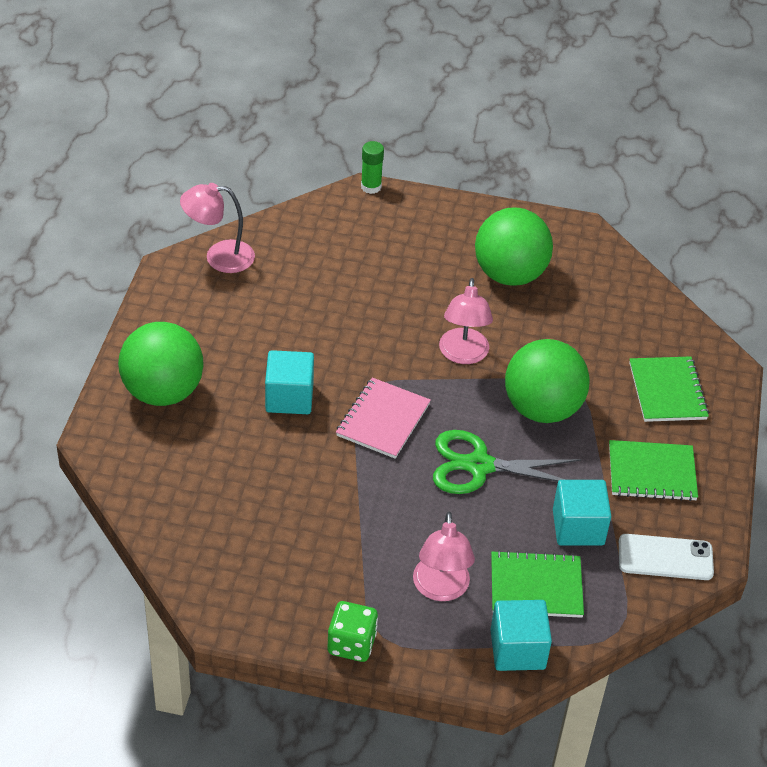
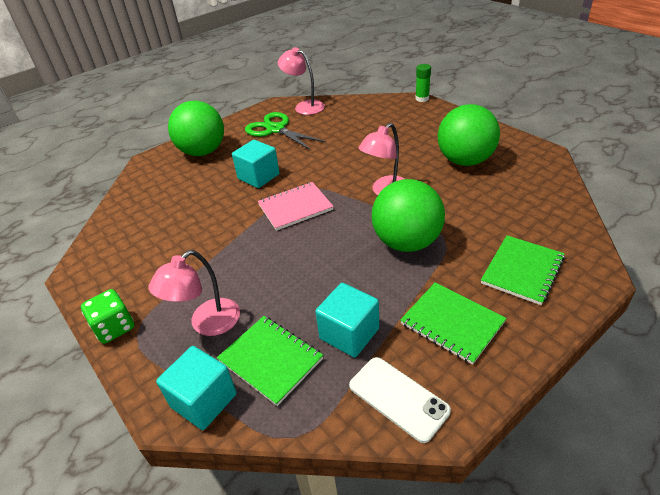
camera: 45 degrees right, 5 degrees down
(479, 466) = (324, 258): green scissors -> green scissors (276, 129)

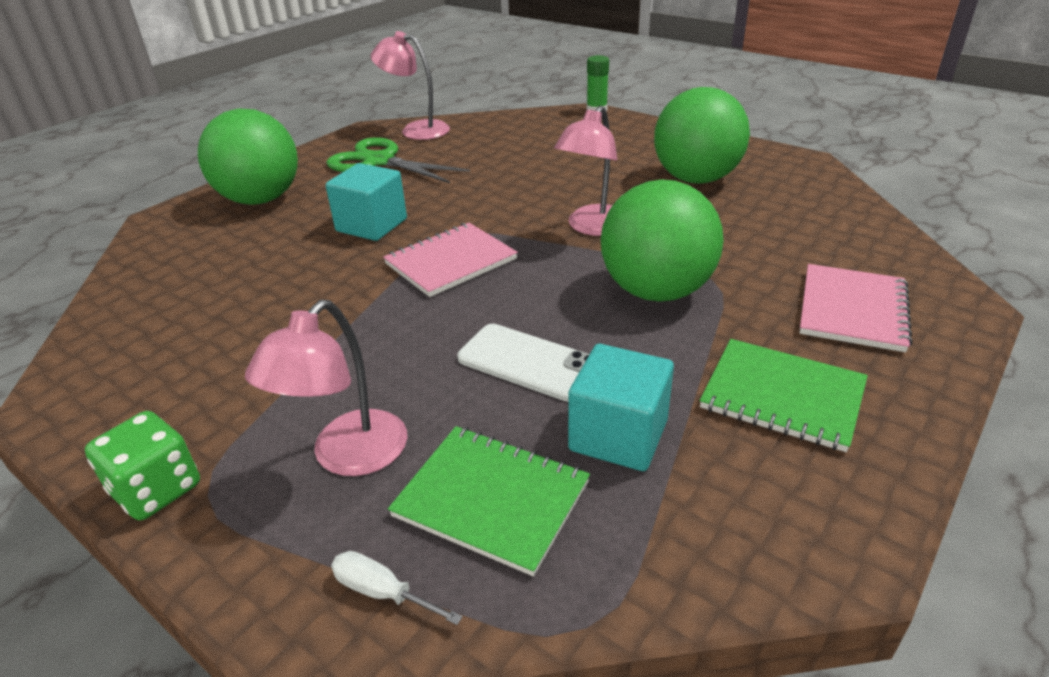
camera: 15 degrees left, 5 degrees down
(204, 400) = (382, 592): turquoise cube -> white screwdriver
(398, 398) = (748, 525): white phone -> white phone (528, 362)
(522, 270) = (852, 310): green notebook -> pink notebook

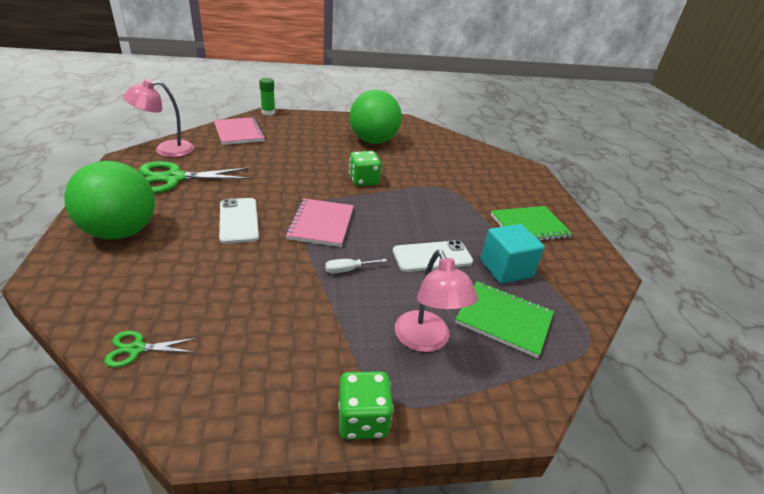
camera: 50 degrees left, 0 degrees up
(120, 308) = (137, 349): none -> green scissors
(371, 225) = (239, 220): turquoise cube -> white phone
(382, 592) = (524, 380): white screwdriver -> white screwdriver (348, 270)
(491, 499) = (504, 319): green notebook -> green notebook turned 45 degrees clockwise
(593, 227) = (363, 180): pink lamp -> green dice
(656, 291) = (433, 202): green ball -> none
(852, 310) = (504, 183): pink notebook -> pink notebook (239, 132)

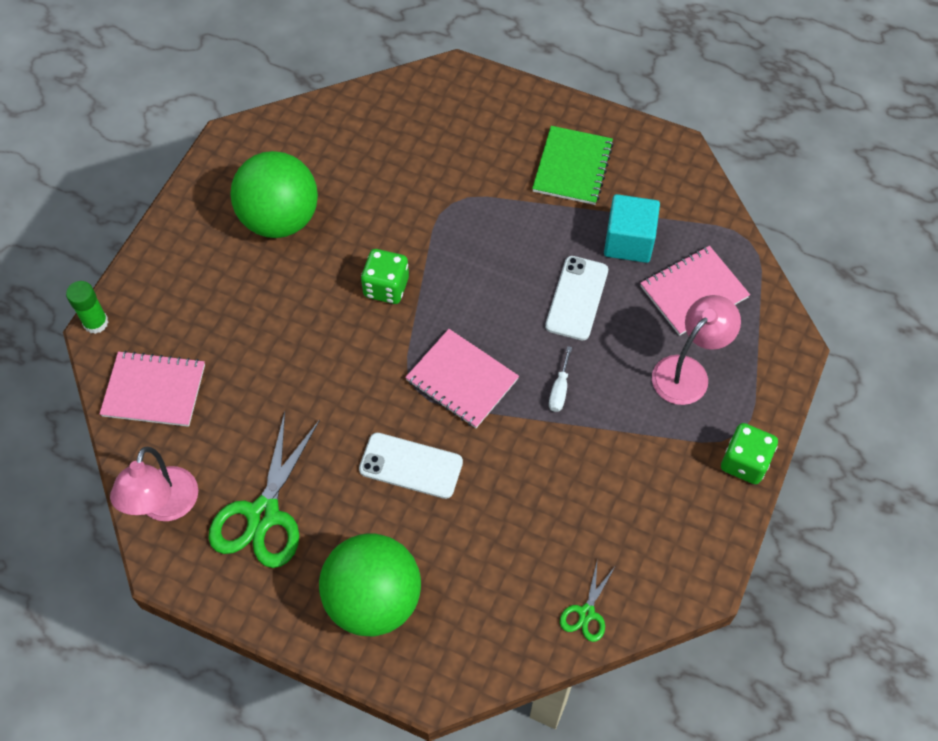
camera: 55 degrees left, 25 degrees up
(426, 340) = (688, 371): pink lamp -> pink lamp turned 60 degrees counterclockwise
(504, 319) = (693, 292): green notebook -> pink notebook

